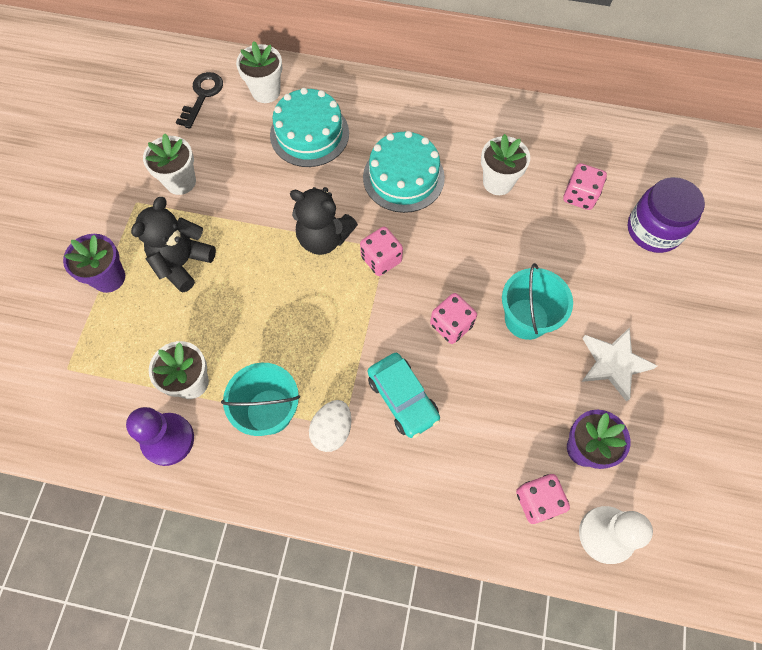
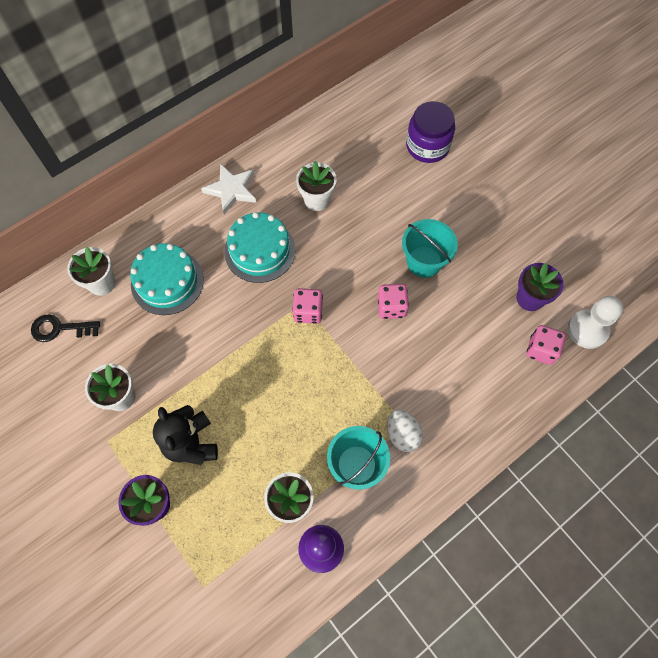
camera: 50 degrees left, 0 degrees up
(202, 96) = (60, 328): black key -> black key turned 60 degrees counterclockwise
(324, 238) = (259, 335): black teddy bear -> none
(402, 398) = (416, 374): turquoise car -> none
(579, 196) = (369, 164): pink dice -> none
(613, 363) = (492, 239): white star -> white star (231, 190)

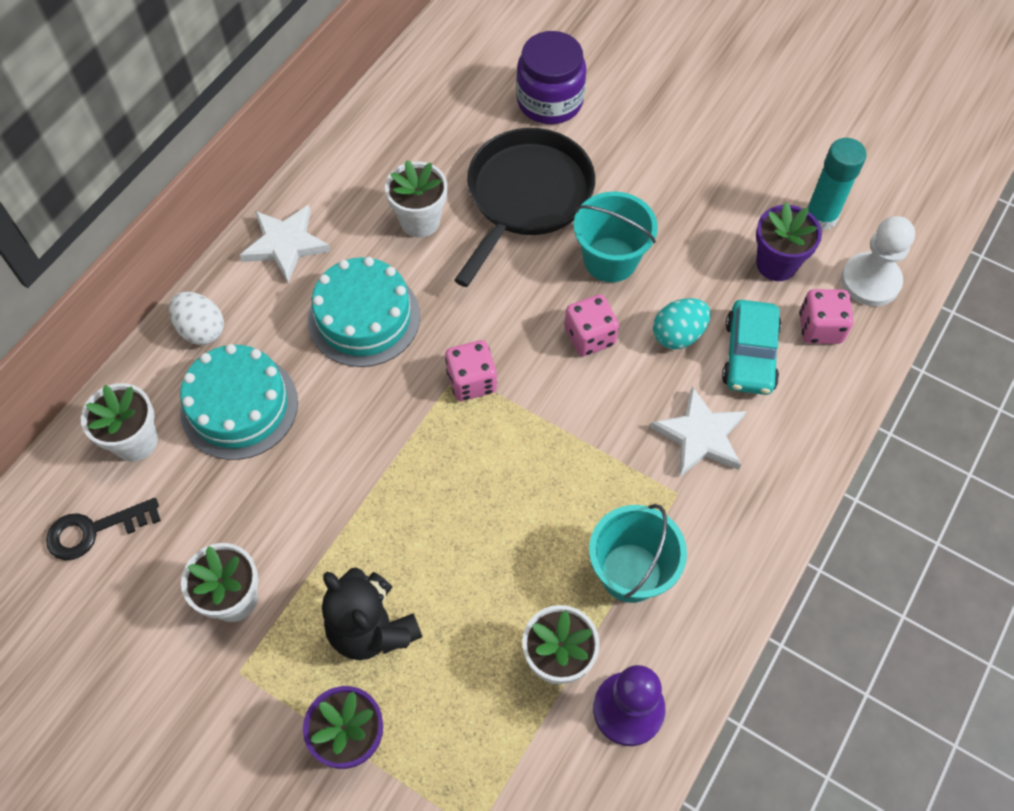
camera: 20 degrees left, 5 degrees down
(388, 204) = (526, 196): none -> black pan
(402, 434) = (678, 507): white egg -> white egg (201, 329)
(434, 394) = (700, 436): none -> white star
(447, 324) = (678, 335): none -> turquoise egg
(487, 352) = (749, 355): none -> turquoise car
(572, 276) = (821, 216): none -> turquoise glue stick

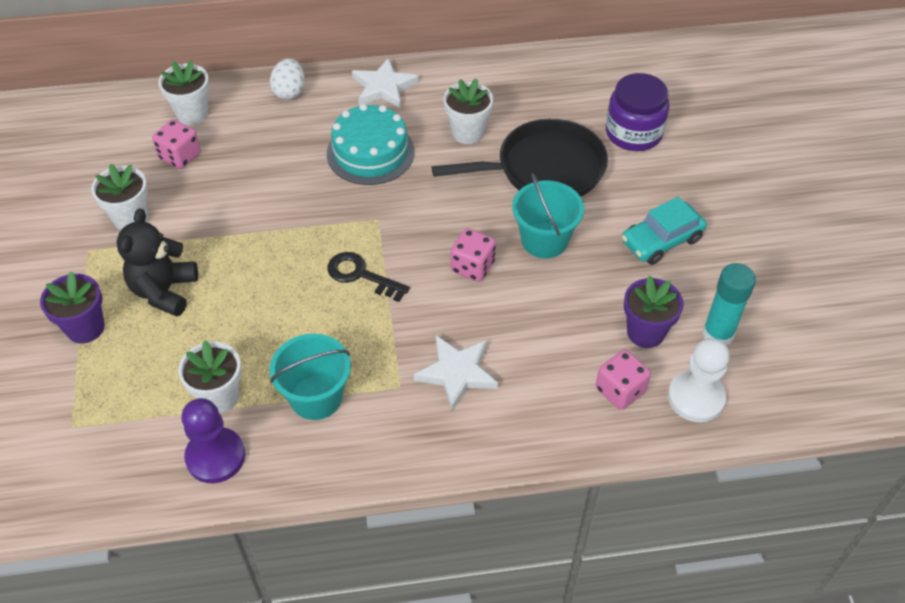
camera: 50 degrees right, 10 degrees down
(94, 530) = (123, 135): black key -> black key (361, 275)
(239, 406) = (255, 139): turquoise cake -> none
(471, 381) = (377, 230): pink dice -> pink dice (180, 156)
(678, 335) = (525, 312): turquoise egg -> none
(749, 355) = (551, 362): turquoise car -> turquoise car (661, 240)

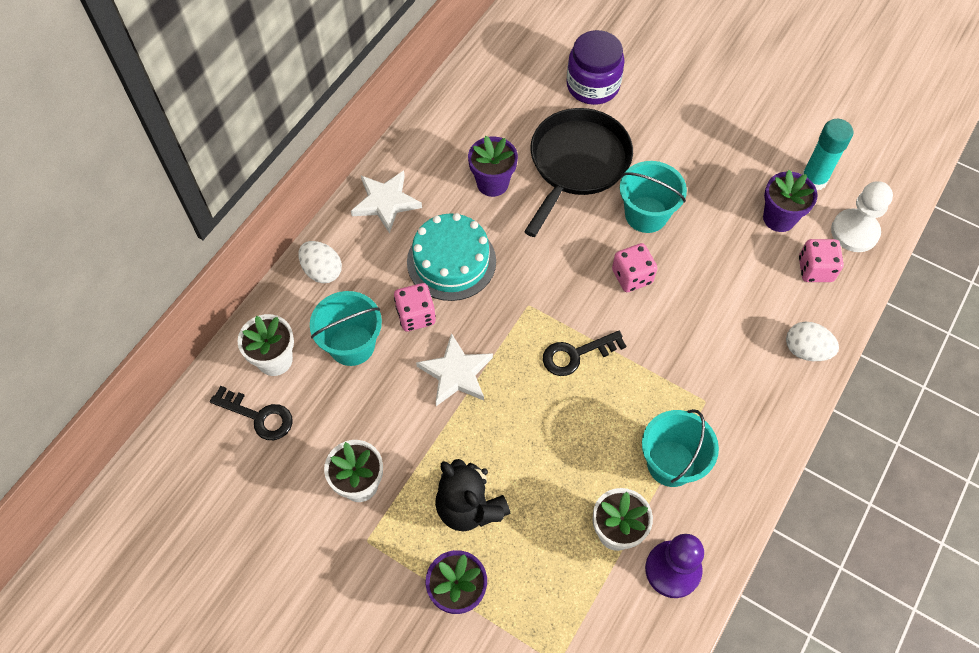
camera: 50 degrees left, 10 degrees up
(139, 133) = (258, 416): none -> black key
(180, 156) = (320, 401): pink dice -> pink dice (416, 315)
(243, 144) = (352, 345): none -> turquoise bucket
(457, 373) = (722, 355): white star -> white star (456, 373)
(467, 132) = (492, 183): white flower pot -> purple flower pot
(525, 431) = (806, 350): none -> white egg
(661, 240) = (707, 147): turquoise car -> none

